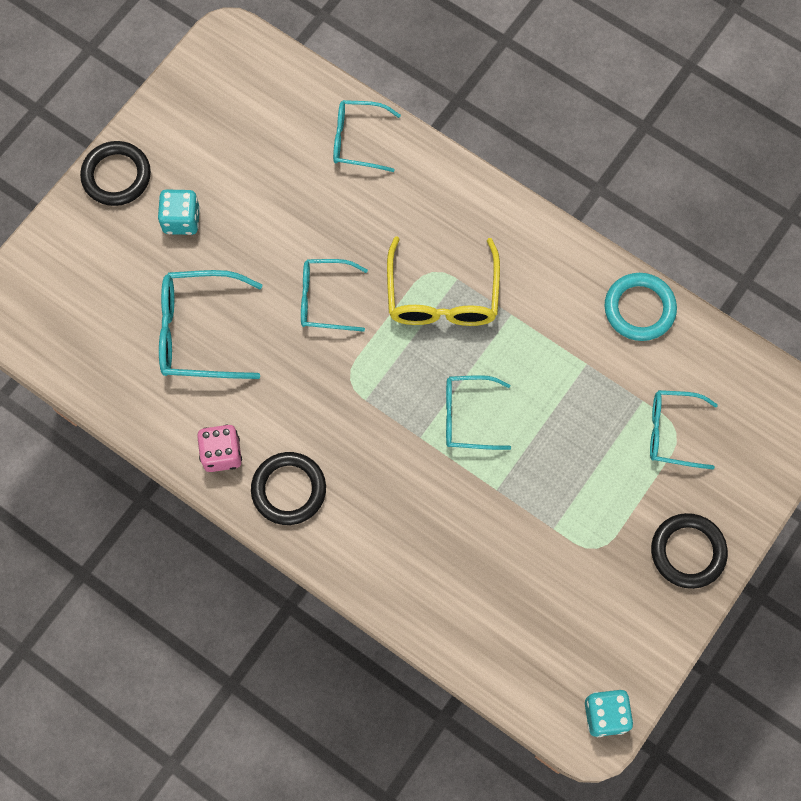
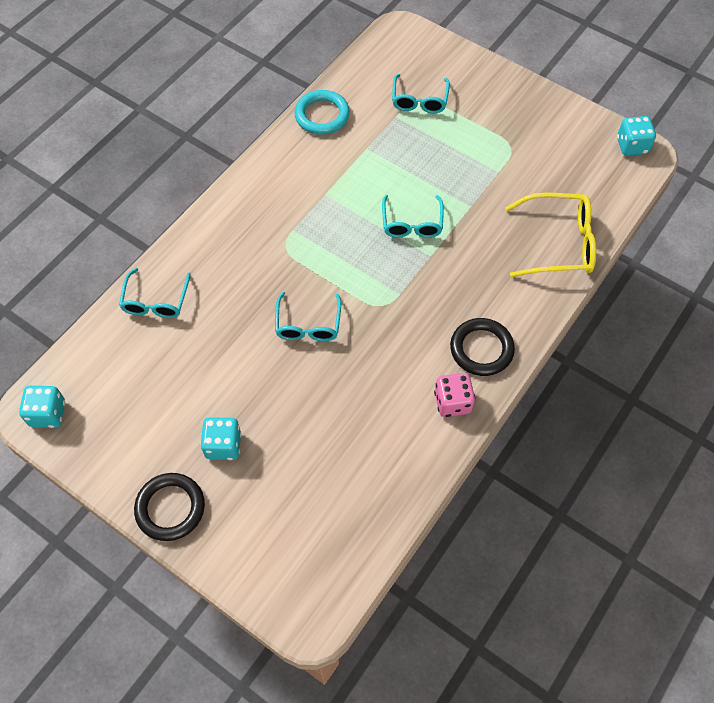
camera: 90 degrees left, 10 degrees down
(198, 332) = (337, 426): turquoise glasses -> none
(224, 53) = (48, 414): none -> turquoise dice
(442, 296) = (308, 240): yellow glasses -> yellow glasses (558, 243)
(688, 552) = (508, 96): black ring -> none

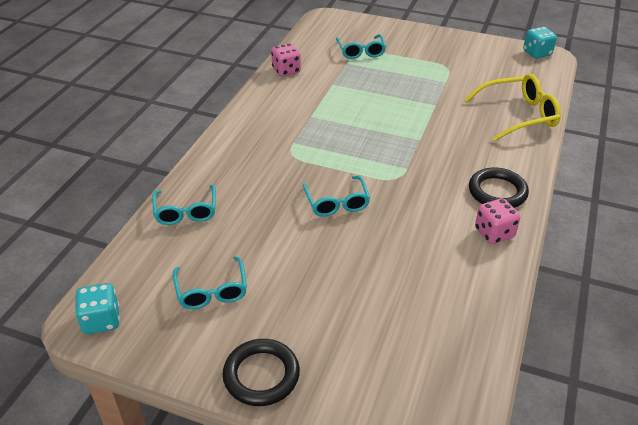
camera: 15 degrees left, 20 degrees down
(223, 445) = (295, 309): turquoise dice -> none
(322, 115) = (286, 70): turquoise ring -> pink dice
(412, 224) = (393, 122): turquoise glasses -> turquoise glasses (211, 291)

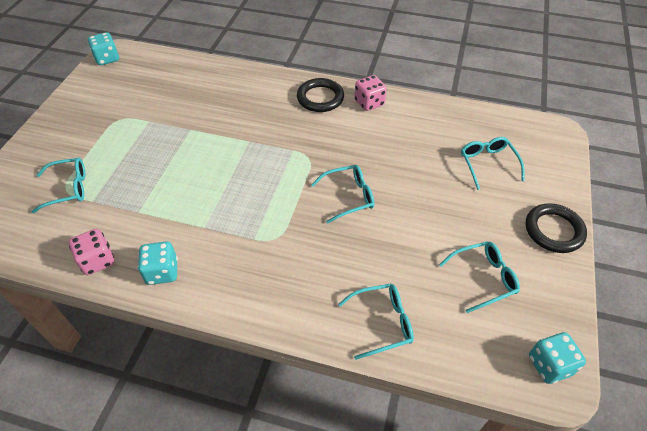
camera: 95 degrees left, 10 degrees up
(269, 98) = (162, 272): none -> turquoise dice
(381, 333) = (487, 164): none -> turquoise glasses
(518, 115) = (212, 78): yellow glasses -> none

